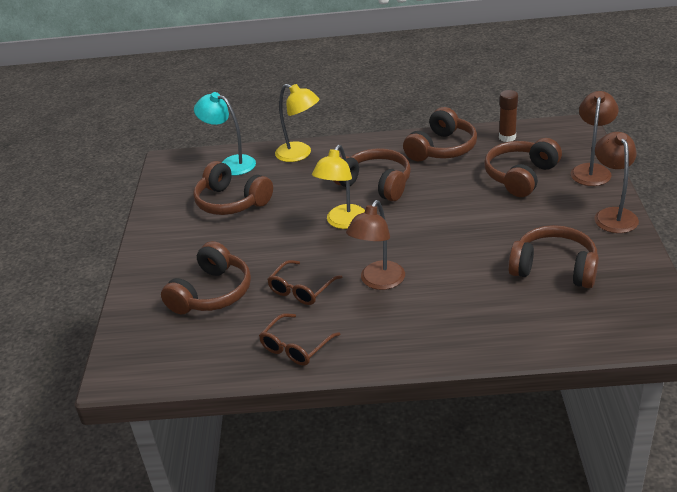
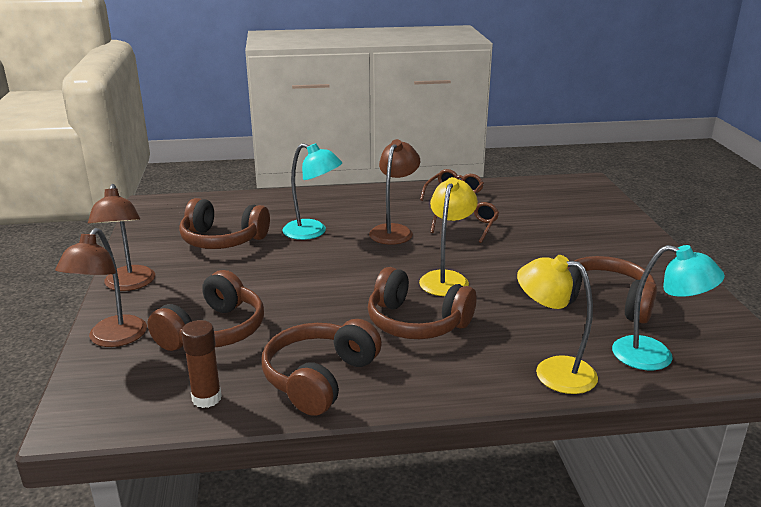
camera: 170 degrees right, 10 degrees down
(212, 293) = (552, 223): brown headphones -> none
(463, 280) = (312, 232): none -> turquoise lamp

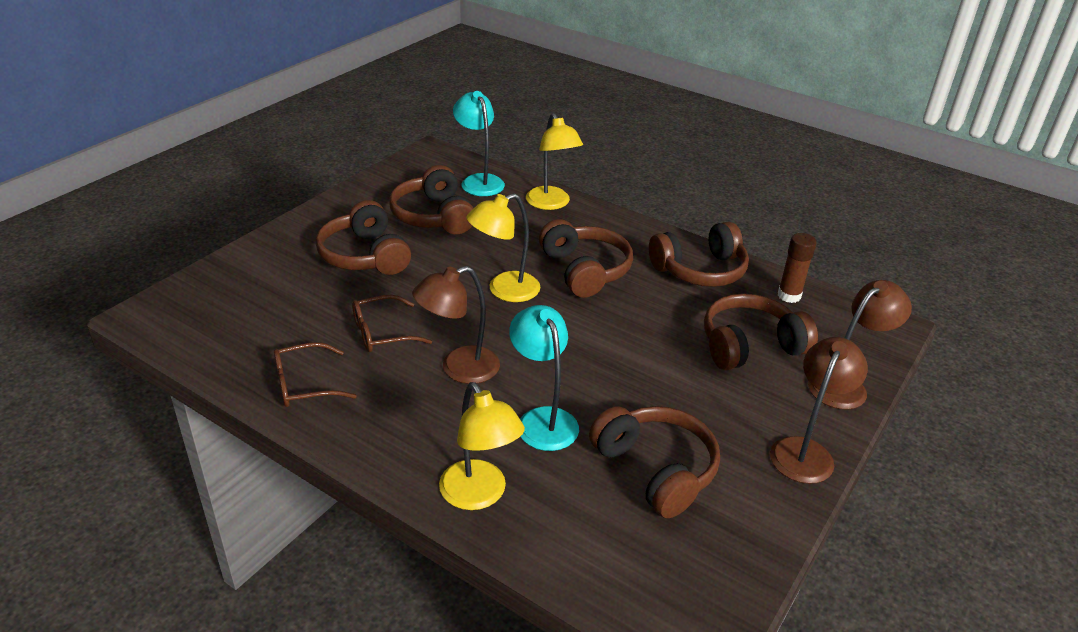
camera: 140 degrees left, 10 degrees up
(303, 200) = (479, 495): none -> yellow lamp
(572, 253) = (365, 256): none -> brown headphones

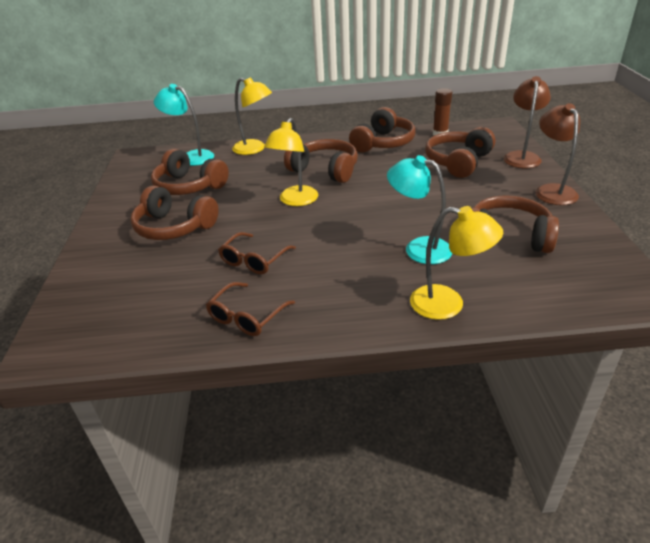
camera: 35 degrees left, 0 degrees up
(459, 369) = (332, 251): brown lamp -> none

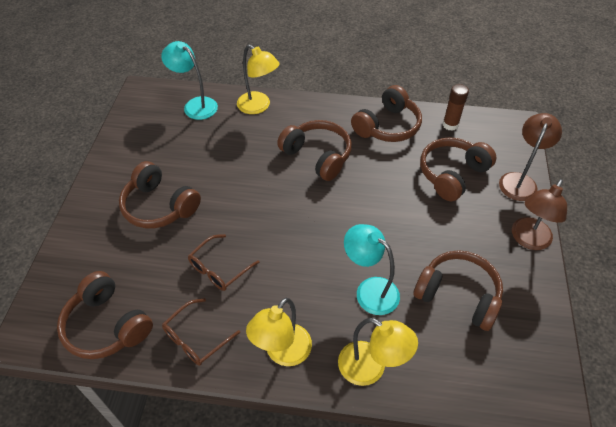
camera: 10 degrees right, 15 degrees up
(189, 186) = (184, 150): brown headphones -> brown headphones (107, 325)
(295, 201) = (277, 195): yellow lamp -> yellow lamp (282, 353)
(552, 190) = (528, 240): brown lamp -> brown lamp turned 150 degrees counterclockwise

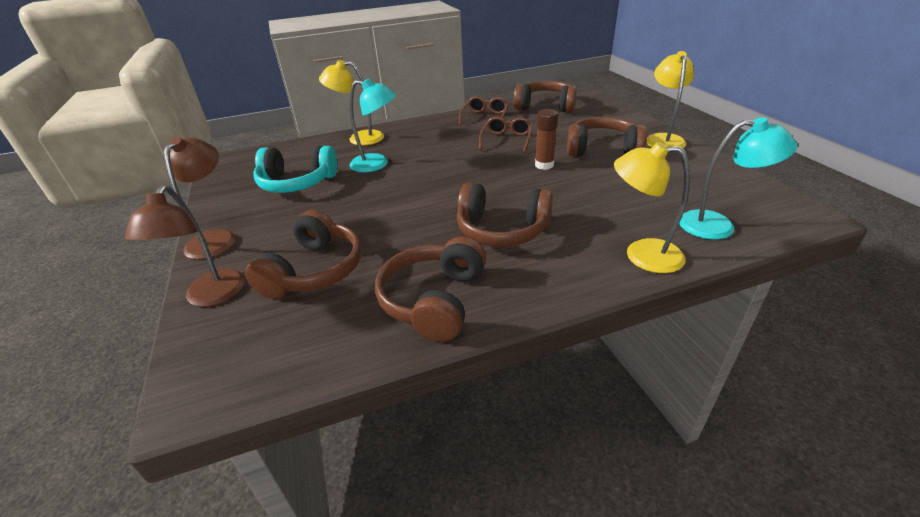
camera: 155 degrees right, 15 degrees down
(282, 353) = (423, 128): yellow lamp -> yellow lamp (663, 139)
(450, 125) = (328, 343): brown glue stick -> brown glue stick (544, 165)
(458, 295) = (297, 183): brown headphones -> turquoise headphones

